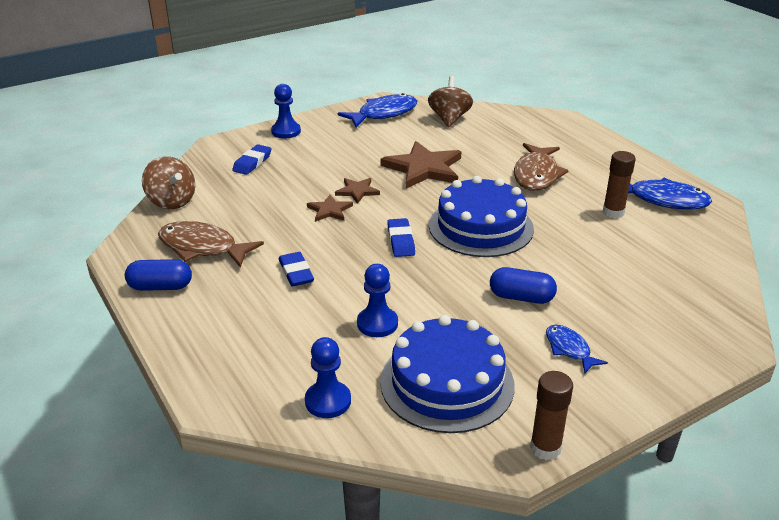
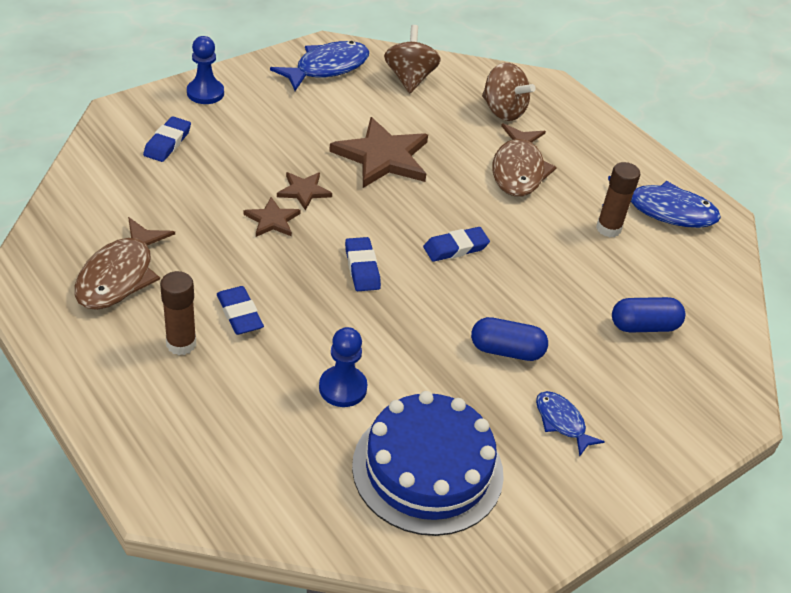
camera: 10 degrees left, 10 degrees up
(160, 287) = (75, 334): blue capsule -> blue capsule (644, 326)
(171, 202) = (71, 203): brown spinning top -> brown spinning top (503, 111)
(202, 248) = (119, 275): brown fish -> brown fish turned 90 degrees counterclockwise
(328, 401) = (294, 496): blue pawn -> none
(480, 227) = (455, 248): blue cake -> blue eraser
(545, 448) = (539, 553): brown glue stick -> brown glue stick (181, 344)

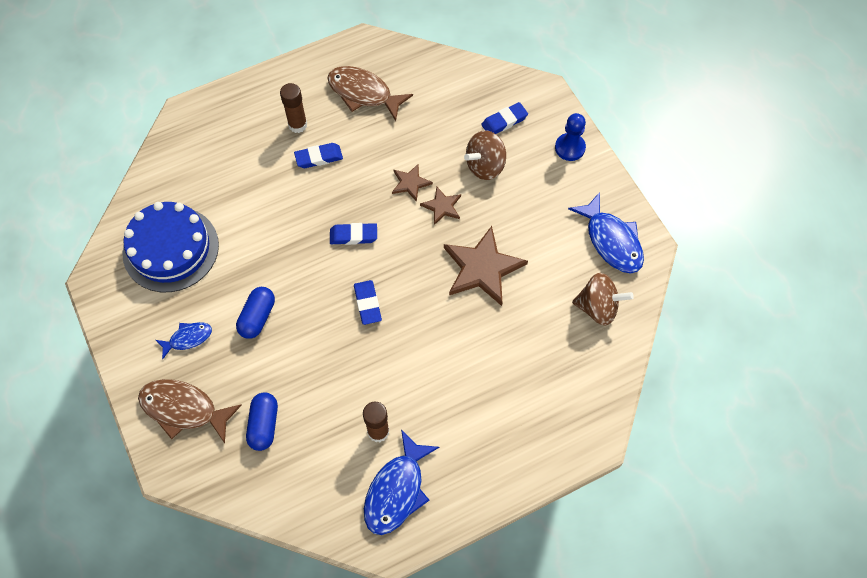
camera: 105 degrees right, 20 degrees up
(167, 143) = (504, 121): blue eraser -> blue eraser turned 60 degrees counterclockwise
(343, 388) = (244, 210): blue pawn -> none
(503, 111) = (548, 381): brown spinning top -> brown spinning top (485, 166)
(518, 170) = (460, 374): brown fish -> brown fish (184, 409)

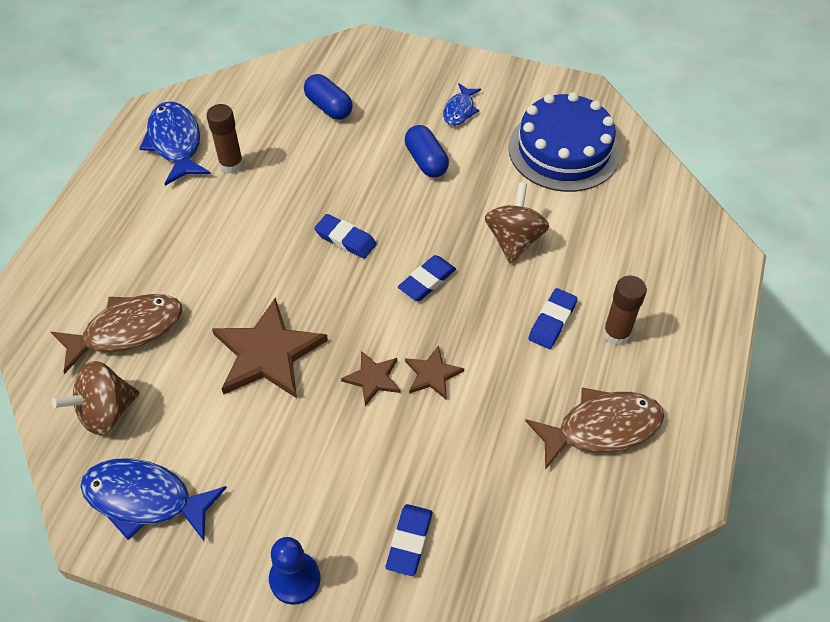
camera: 135 degrees right, 10 degrees down
(184, 409) = (401, 74): brown fish -> brown fish (127, 330)
(485, 166) = (374, 463): brown spinning top -> brown spinning top (514, 240)

